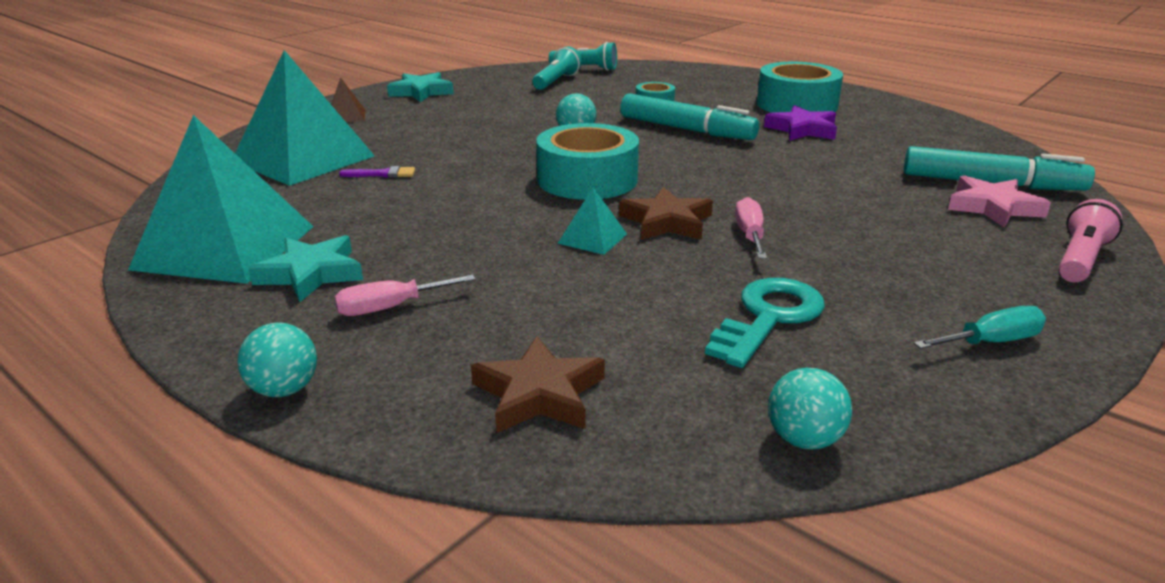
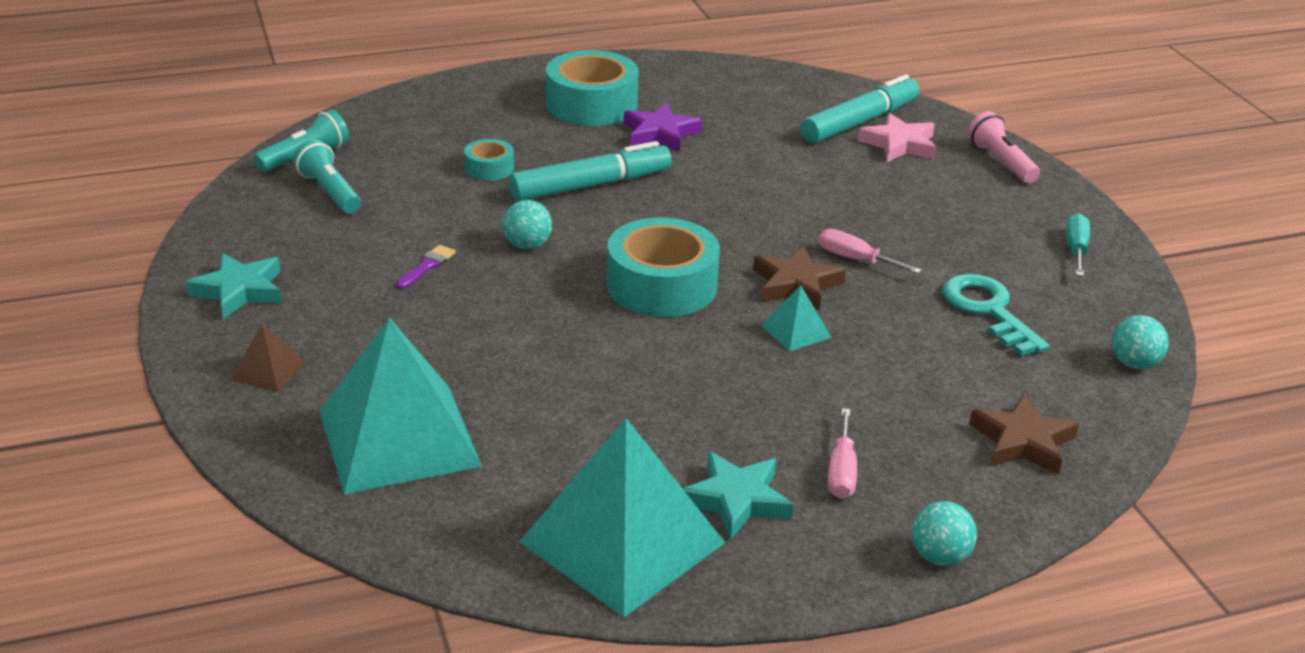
camera: 60 degrees left, 5 degrees up
(383, 174) = (515, 396): purple brush -> purple brush (427, 266)

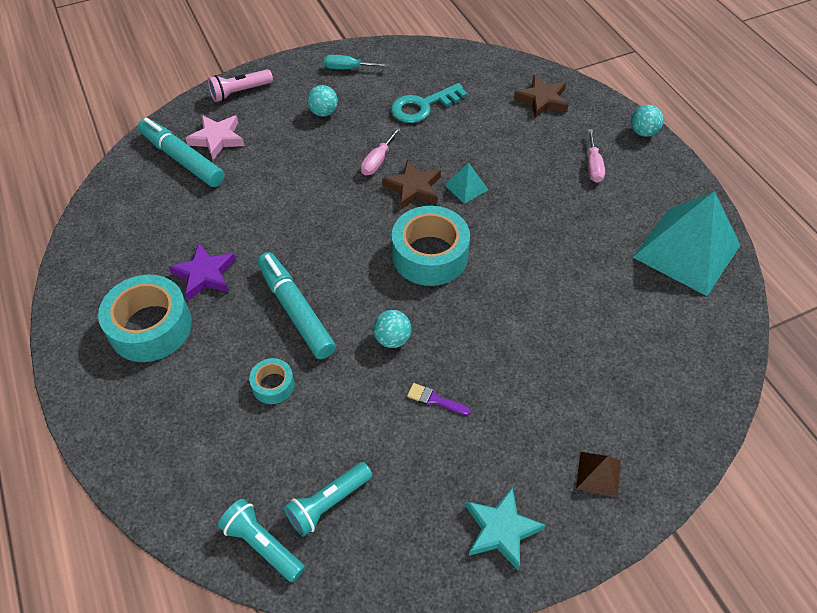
camera: 95 degrees left, 20 degrees up
(398, 438) = (642, 373): turquoise pyramid -> none
(736, 500) = (633, 206): turquoise star -> none
(841, 472) = (593, 166): pink screwdriver -> pink screwdriver turned 90 degrees clockwise
(1134, 364) = (460, 57): turquoise ball -> turquoise ball (323, 112)

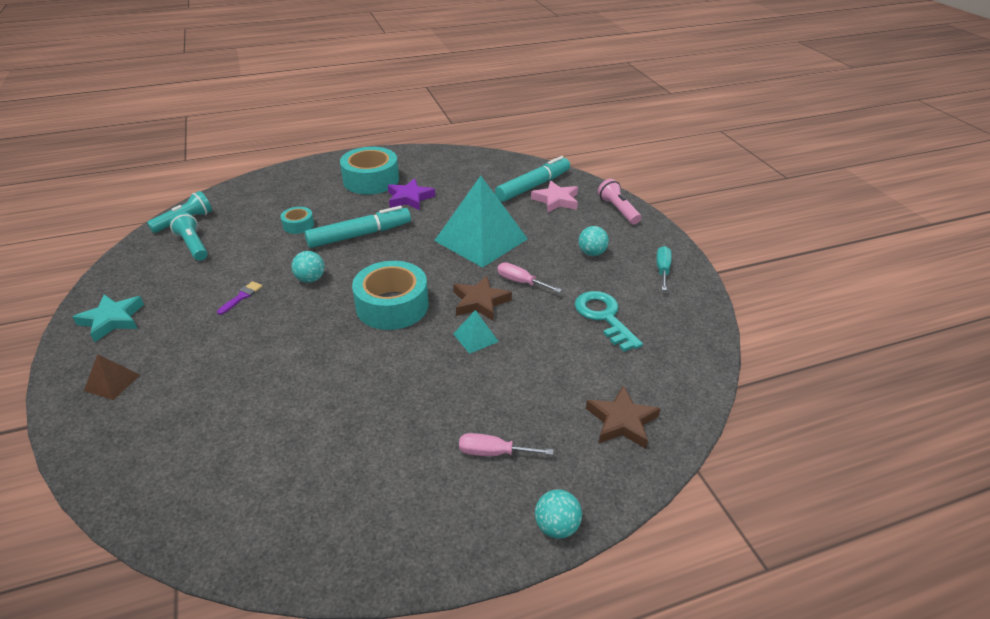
camera: 95 degrees right, 15 degrees down
(686, 251) = (326, 522): turquoise pyramid -> turquoise pyramid (481, 239)

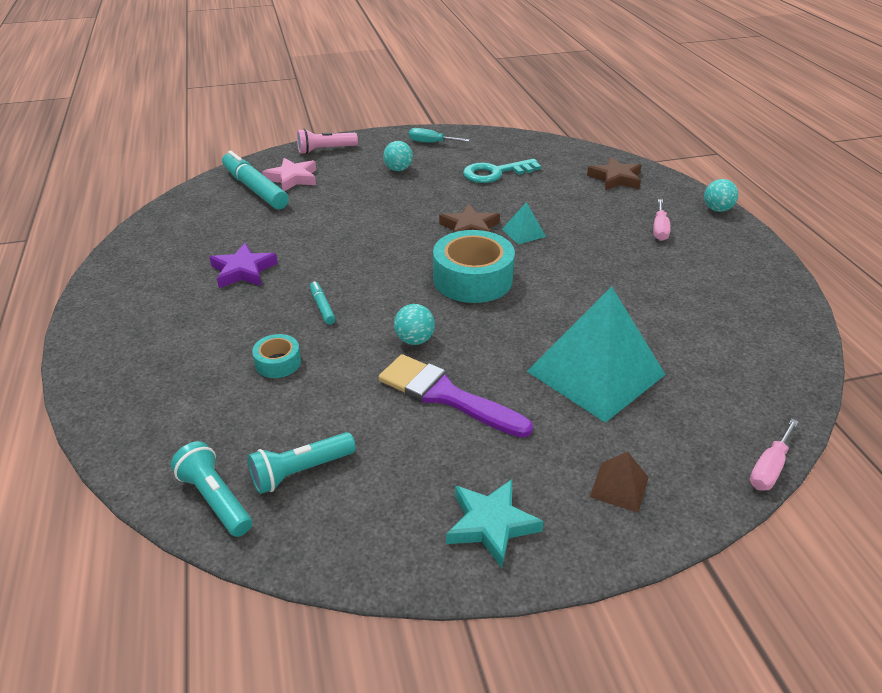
camera: 85 degrees left, 0 degrees up
(241, 297) = (445, 395): purple brush -> purple brush, size x2.29
(360, 235) = (322, 307): turquoise marker -> turquoise marker, size x0.46
(371, 180) = (174, 303): turquoise tape -> none
(481, 239) = (358, 224): turquoise pyramid -> turquoise pyramid (596, 373)
(521, 282) = (440, 206): pink screwdriver -> pink screwdriver (769, 468)

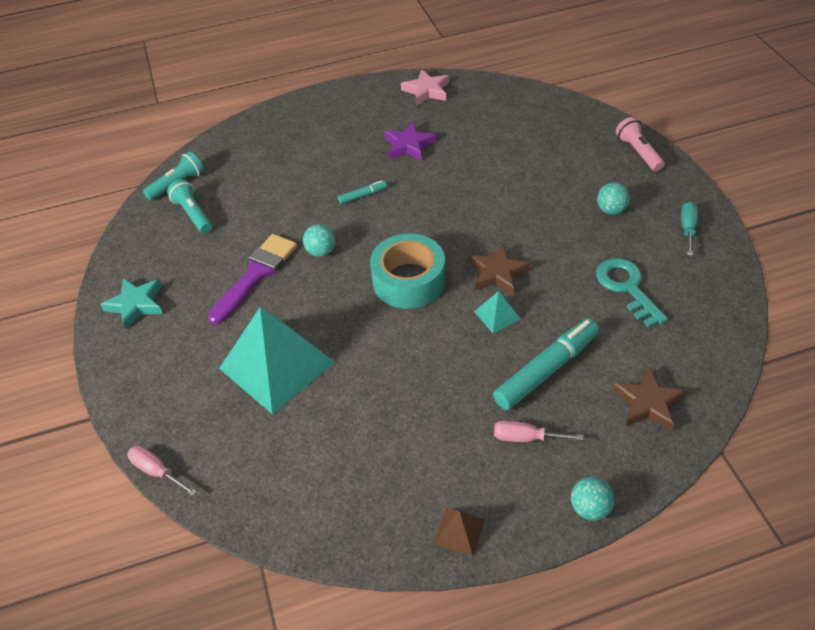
camera: 90 degrees right, 10 degrees up
(255, 189) = (542, 124): turquoise marker -> turquoise marker (546, 370)
(278, 362) = (296, 185): turquoise tape -> none
(292, 178) = (569, 142): pink star -> pink star (426, 91)
(619, 487) = (154, 372): brown pyramid -> brown pyramid (459, 531)

